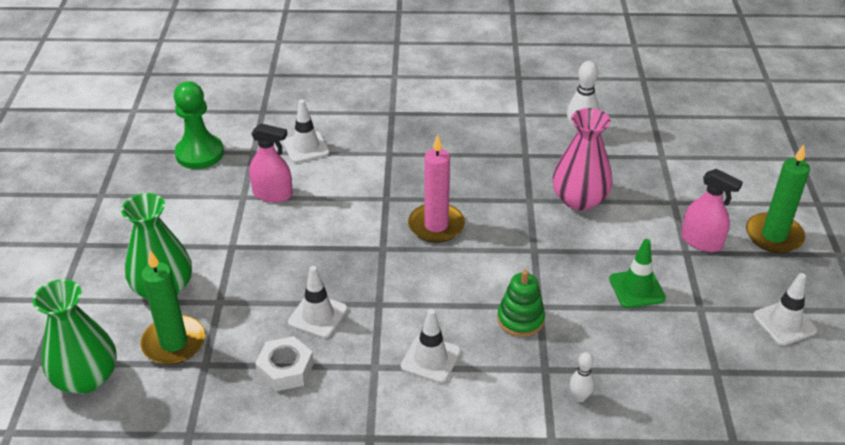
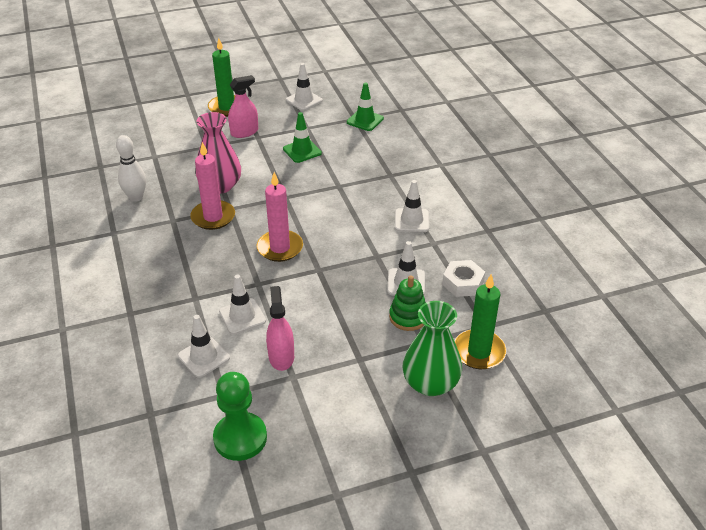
camera: 110 degrees left, 0 degrees up
(86, 378) = (543, 389): green vase -> none
(343, 179) = (242, 316): none -> white traffic cone
(518, 184) = (213, 217): none -> pink candle
(520, 319) = (355, 191): green stacking toy -> green stacking toy (408, 317)
(579, 397) = (404, 160): white bowling pin -> none
(701, 241) = (244, 132): pink spray bottle -> pink spray bottle turned 45 degrees clockwise
(707, 382) = (365, 120): none -> green traffic cone

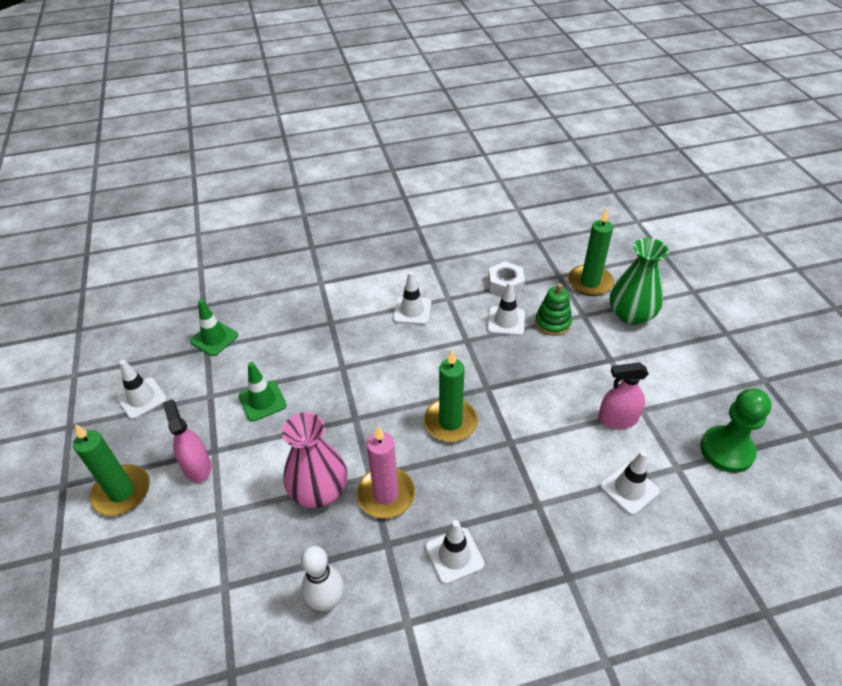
camera: 85 degrees left, 5 degrees up
(242, 316) = (564, 455): white traffic cone -> white traffic cone (454, 555)
(280, 248) = (450, 422): pink candle -> green candle

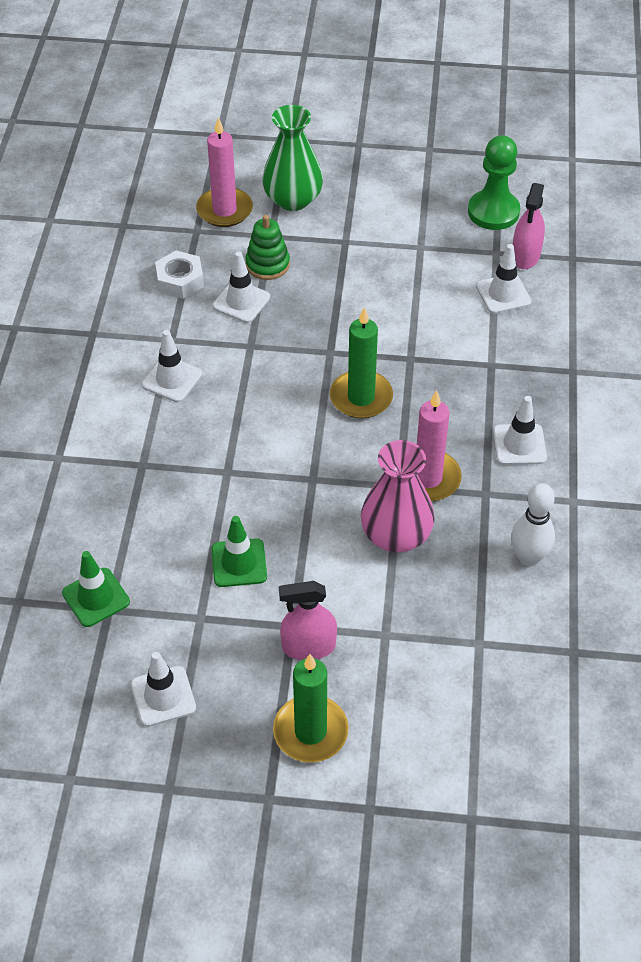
camera: 70 degrees left, 5 degrees up
(590, 282) = (224, 210): green candle -> pink candle
(617, 419) = (422, 268): pink spray bottle -> pink spray bottle (525, 256)

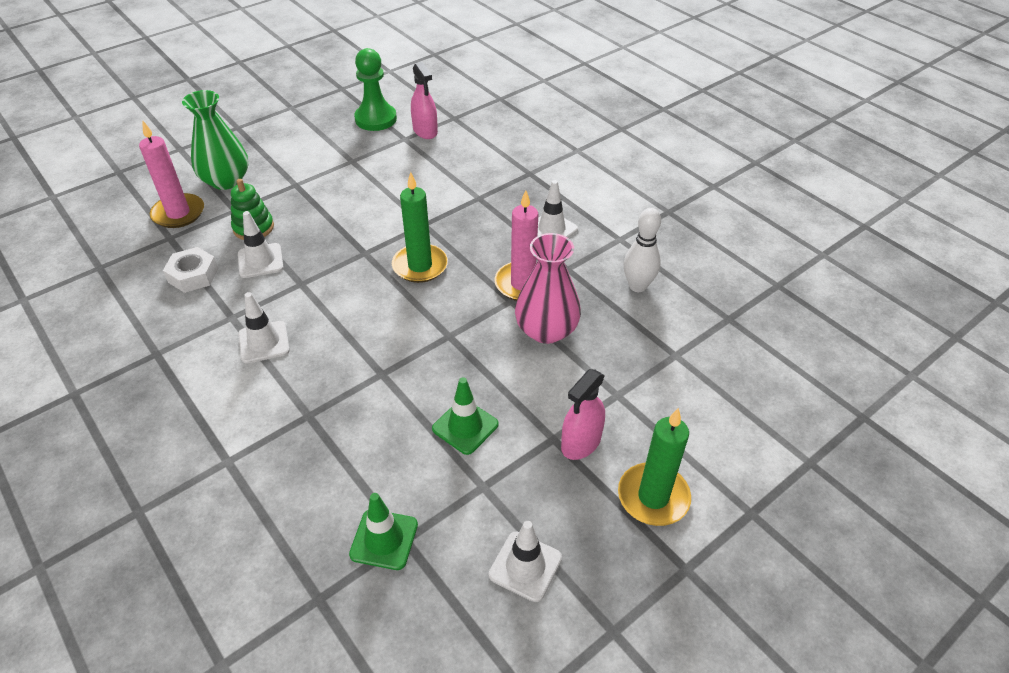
camera: 45 degrees left, 5 degrees down
(503, 294) = (437, 157): white traffic cone -> none

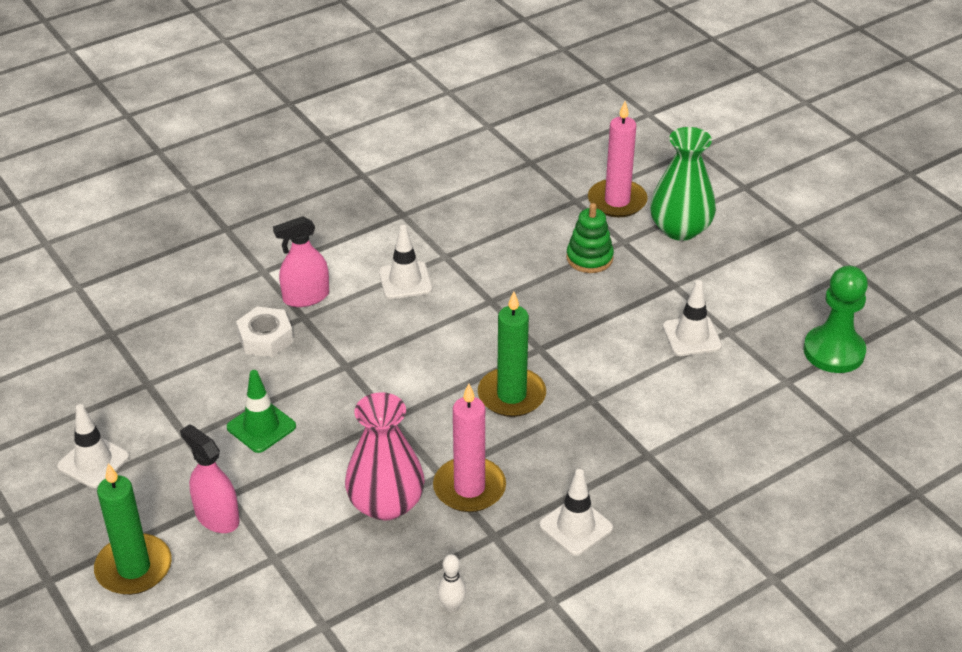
camera: 95 degrees right, 5 degrees down
(193, 275) = (511, 224): white nut -> white nut (265, 338)
(260, 261) = (531, 268): white traffic cone -> white traffic cone (691, 336)
(384, 539) = (152, 370): green traffic cone -> none
(425, 131) = (808, 403): pink spray bottle -> pink spray bottle (306, 297)
(637, 286) = (452, 606): white bowling pin -> white bowling pin, size x0.59

